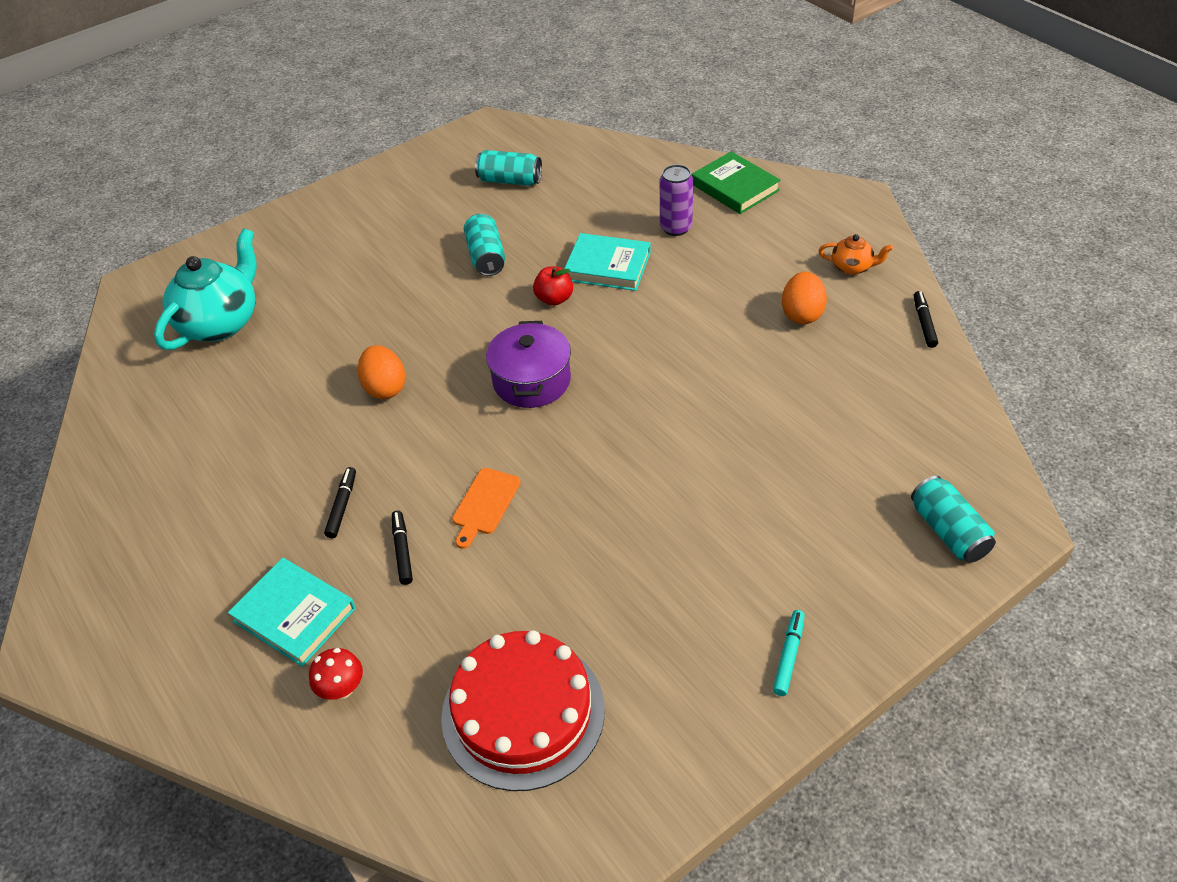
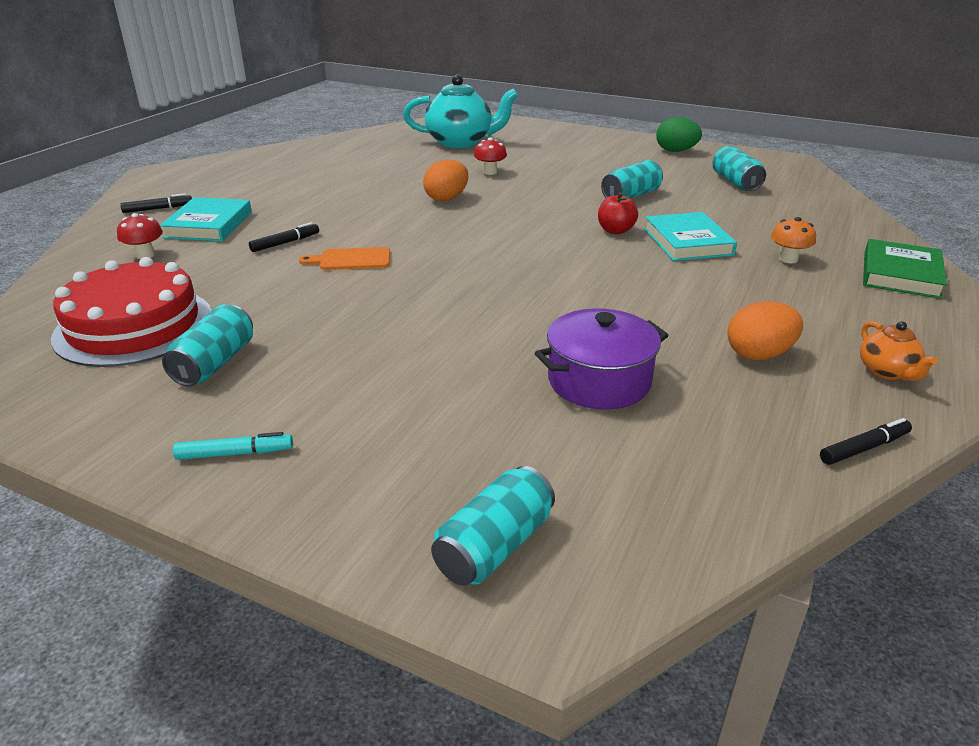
camera: 60 degrees right, 15 degrees down
(338, 330) = (490, 172): none -> red mushroom
(342, 506) = (318, 214): black marker -> black marker (158, 209)
(402, 179) = (676, 151): none -> green egg
(532, 381) = (506, 245): purple pot -> purple pot (599, 381)
(638, 651) = (215, 363): none -> turquoise can
(676, 228) = (788, 259): purple can -> orange mushroom

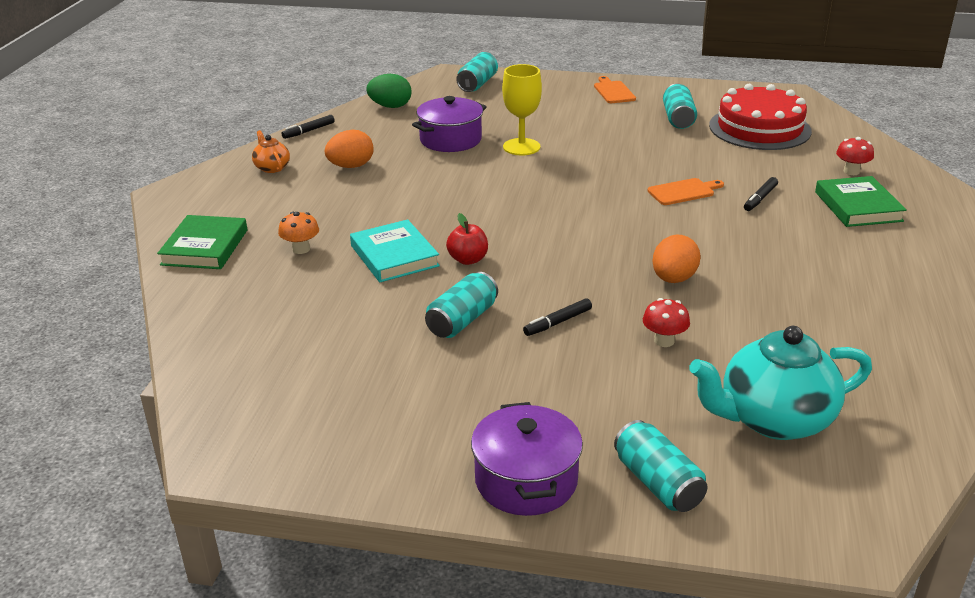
camera: 165 degrees right, 0 degrees up
(158, 209) = (941, 217): black marker -> black marker (557, 322)
(209, 225) = (858, 206): turquoise book -> green book
(235, 453) = (613, 91): turquoise marker -> orange cutting board
(494, 349) = (521, 147): none -> yellow goblet
(611, 140) = (526, 480): none -> purple pot
(676, 151) = (407, 457): green egg -> green egg (390, 106)
(735, 182) = (323, 375): turquoise can -> turquoise can (658, 483)

